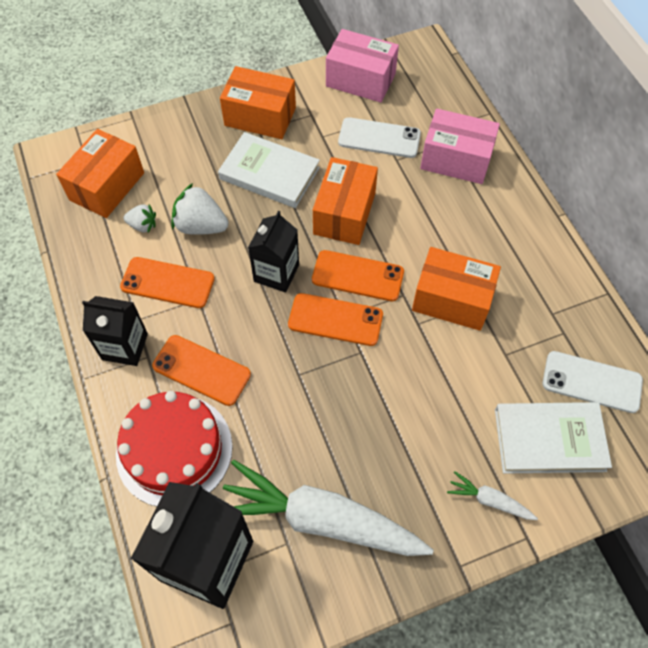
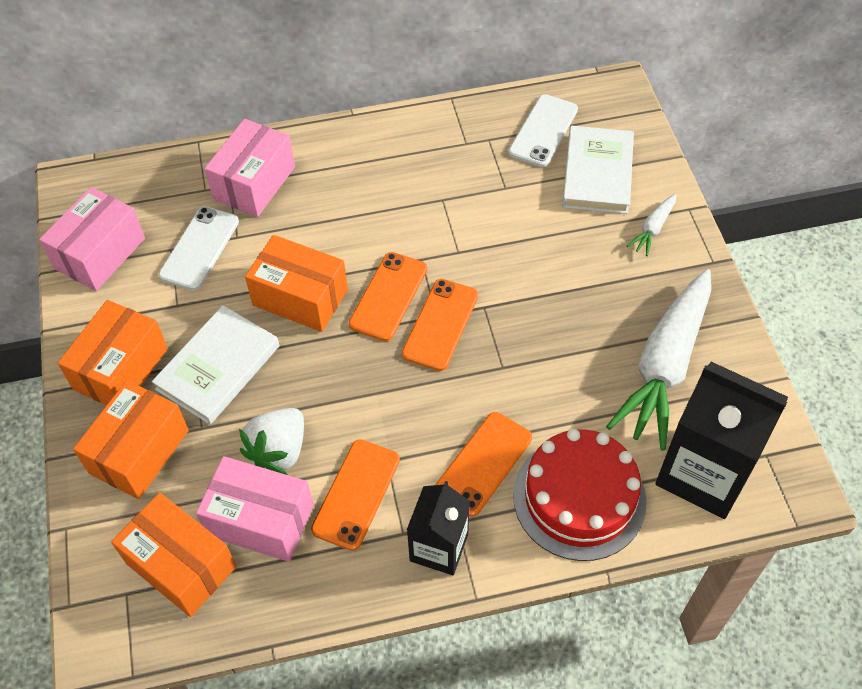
camera: 80 degrees left, 5 degrees down
(143, 225) = (260, 520): white strawberry -> pink box
(276, 273) = (367, 375): black carton -> none
(452, 299) = (435, 218): orange box -> orange box (139, 451)

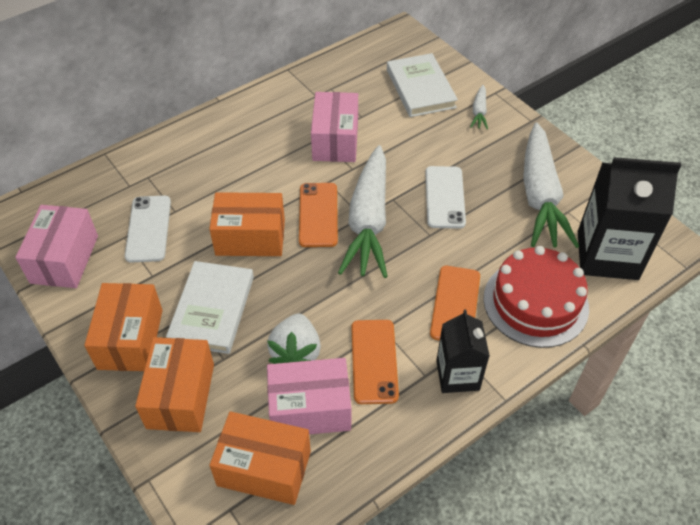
camera: 25 degrees left, 5 degrees down
(254, 183) = (168, 169): pink box -> pink box (335, 140)
(440, 324) = (368, 221): orange phone -> white carrot
(543, 131) = (366, 72): white phone -> white phone (444, 197)

